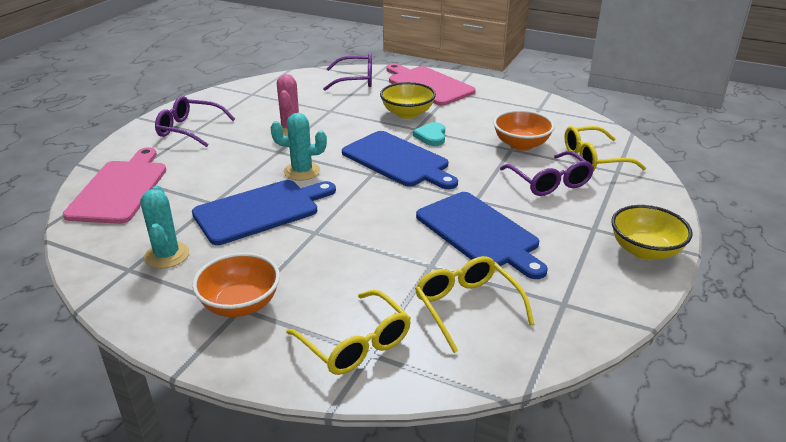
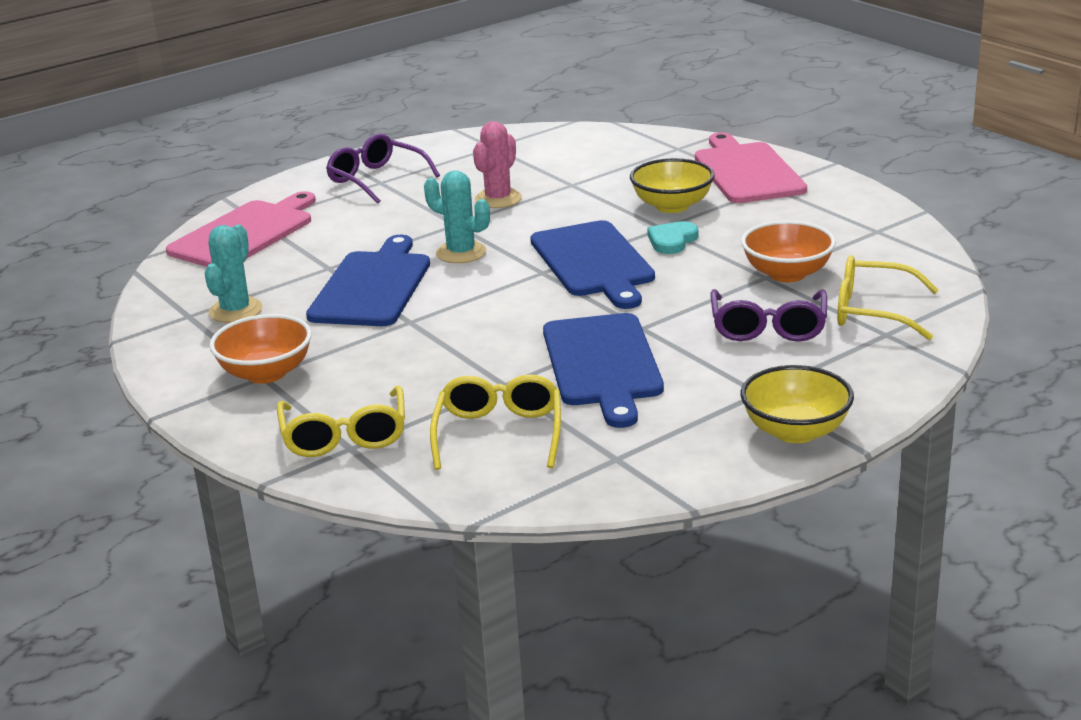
camera: 30 degrees right, 5 degrees down
(261, 210) = (372, 286): blue cutting board -> blue cutting board turned 75 degrees counterclockwise
(356, 80) = (650, 149): purple glasses -> none

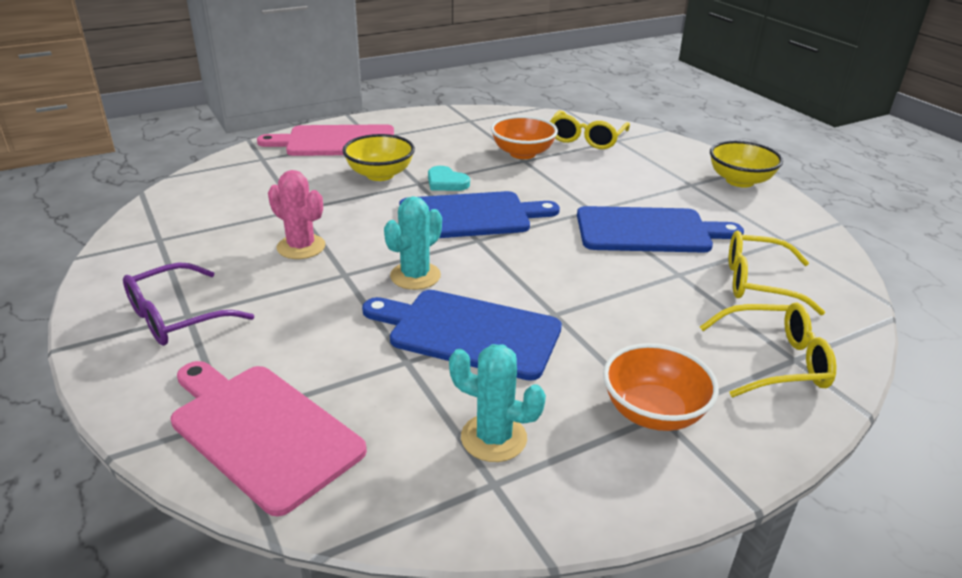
camera: 85 degrees left, 5 degrees up
(768, 327) = (601, 170): purple glasses -> none

